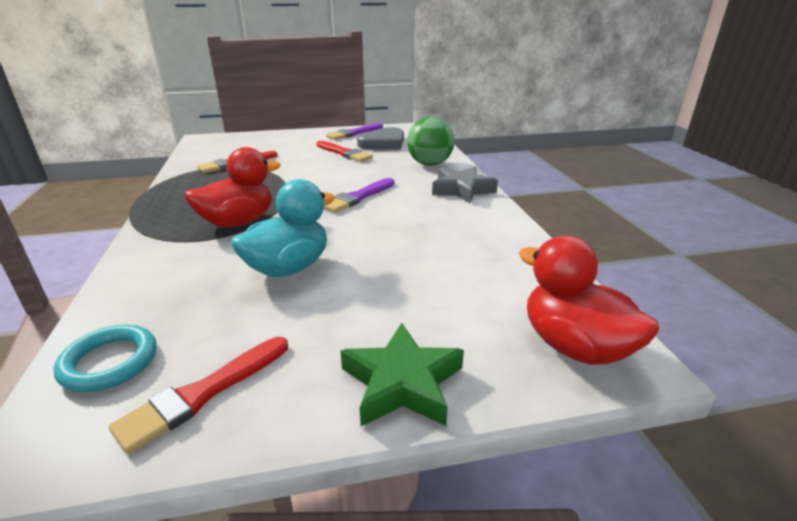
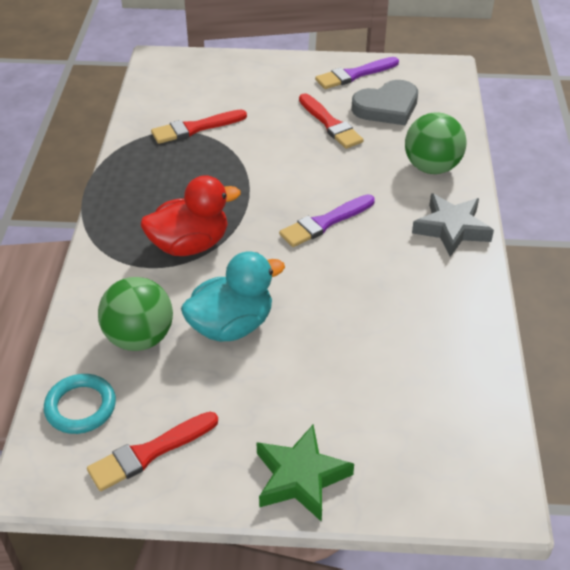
camera: 15 degrees right, 15 degrees up
(188, 290) = (139, 338): none -> green ball
(574, 346) = (459, 475): red duck -> none

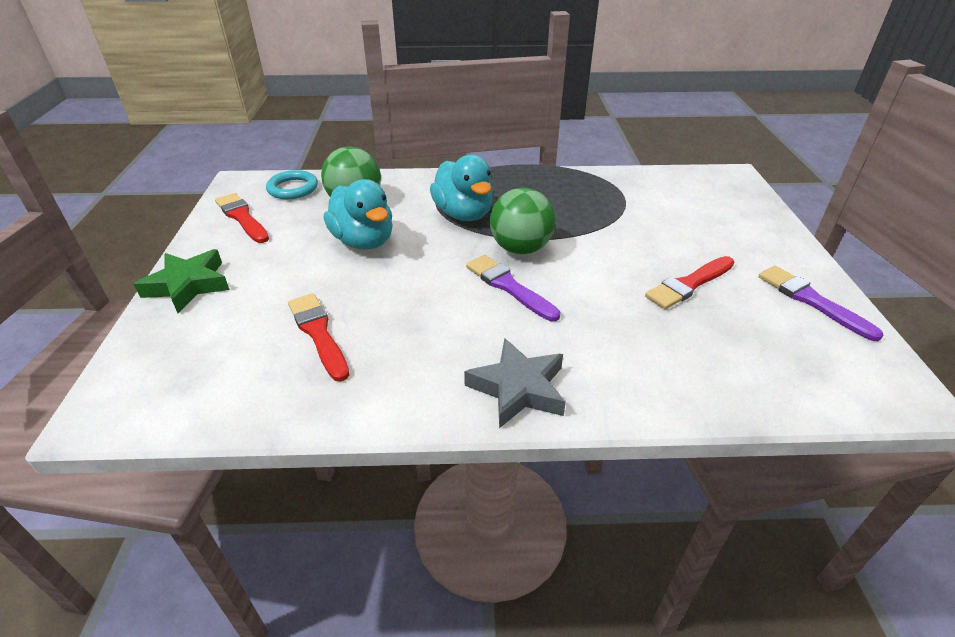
camera: 85 degrees right, 5 degrees down
(190, 245) = (463, 214): red duck -> turquoise duck
(195, 128) = (632, 203): red brush -> red brush (318, 333)
(387, 107) = (755, 330): grey heart -> none
(431, 167) = (641, 372): green ball -> green ball (520, 248)

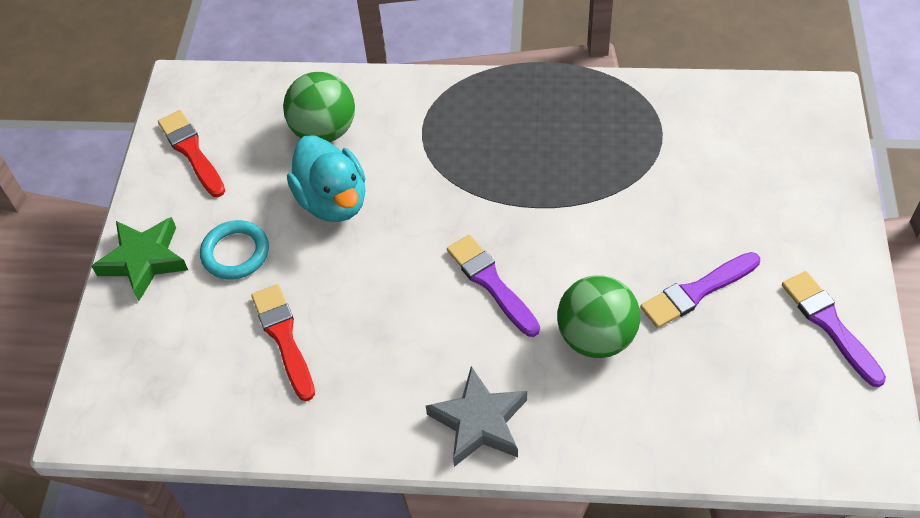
camera: 10 degrees right, 15 degrees up
(293, 188) = (248, 100): turquoise ring -> turquoise ring (235, 253)
(463, 214) = (454, 158): turquoise duck -> none
(520, 248) = (514, 222): green ball -> green ball (596, 337)
(689, 284) = (697, 292): red brush -> purple brush

